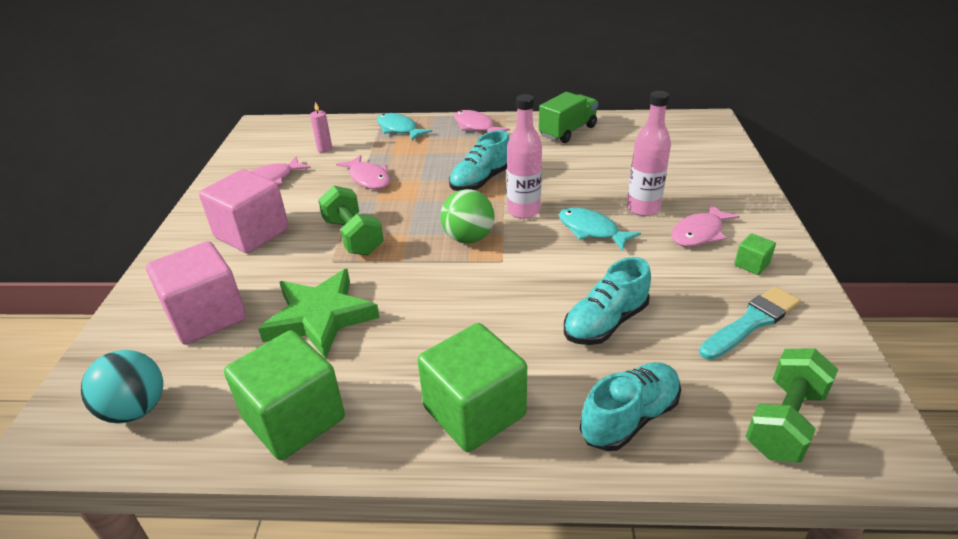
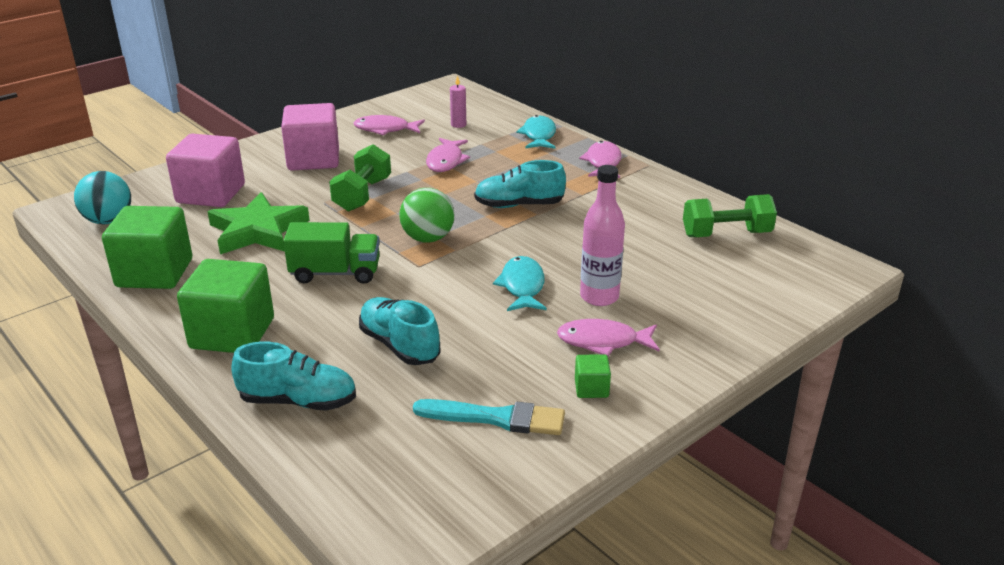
camera: 45 degrees right, 5 degrees down
(523, 211) = (503, 243): pink bottle -> none
(568, 131) = (674, 205): green truck -> green truck (335, 273)
(605, 323) = (399, 345): turquoise shoe -> turquoise shoe turned 45 degrees clockwise
(784, 421) = (378, 479): green dumbbell -> green dumbbell (726, 234)

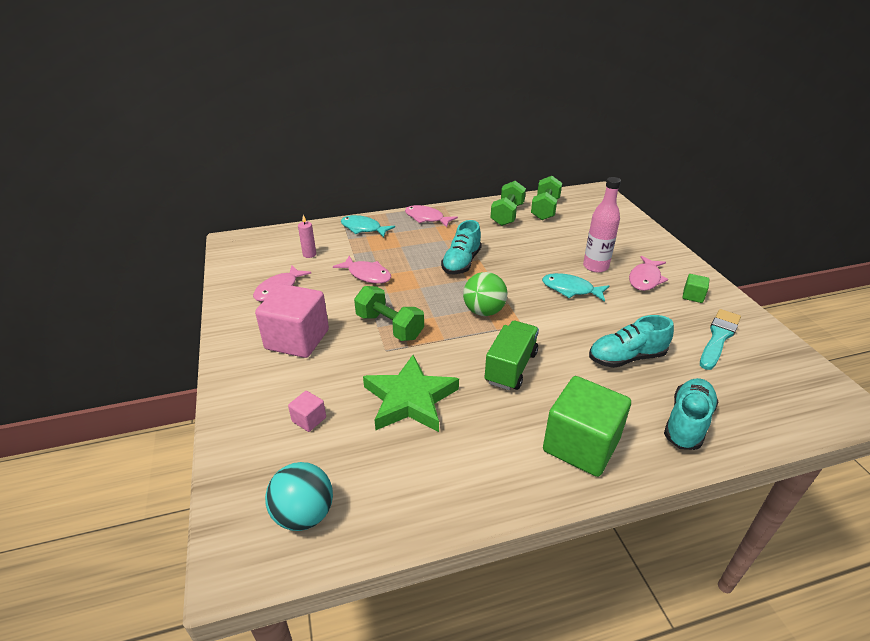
camera: 65 degrees left, 5 degrees up
(155, 273) = (448, 486): green cube -> none
(211, 194) = (309, 419): pink cube -> pink cube, size x0.44
(675, 210) = (507, 215): none -> green dumbbell

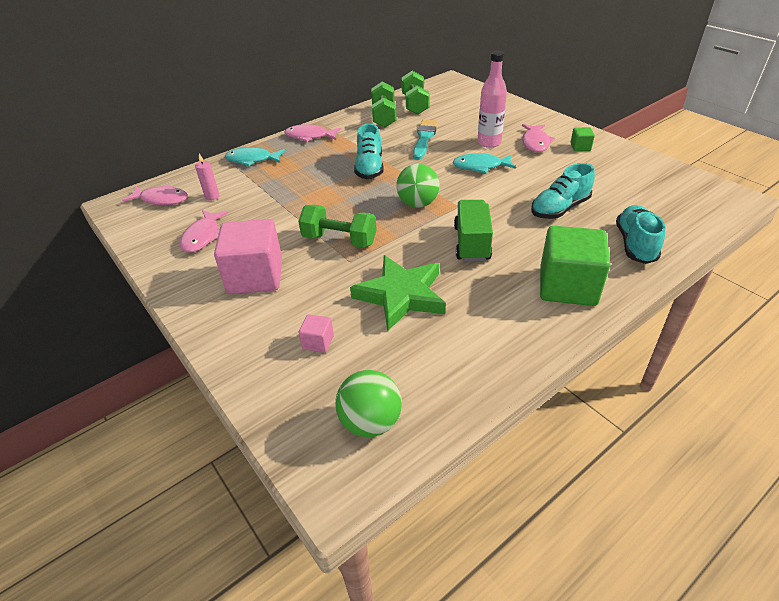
camera: 20 degrees left, 5 degrees up
(304, 514) = (370, 422): turquoise ball -> green ball
(367, 275) = (285, 200): pink fish -> pink fish (162, 199)
(718, 337) = (618, 174): turquoise brush -> turquoise brush (424, 138)

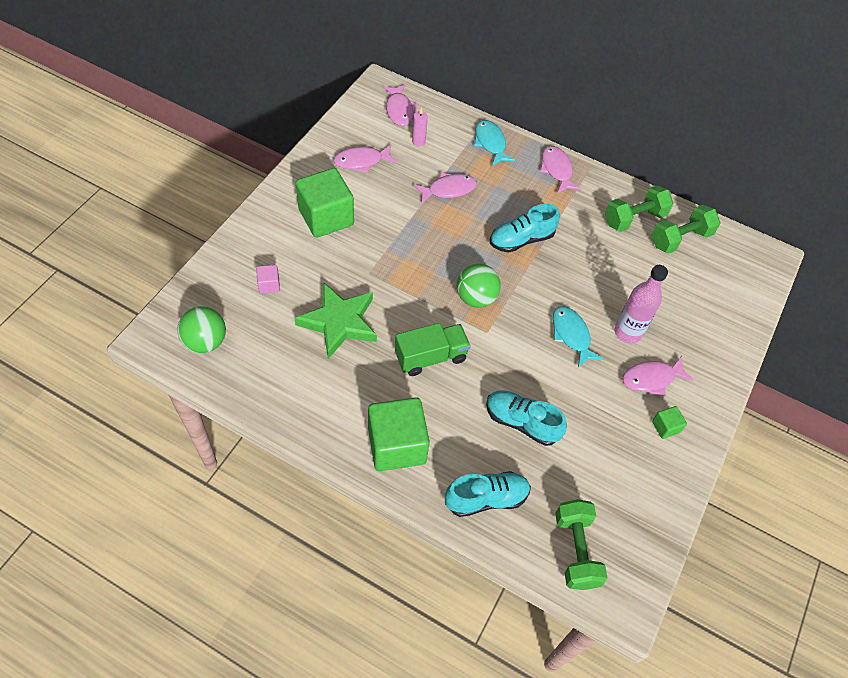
camera: 60 degrees right, 15 degrees up
(255, 276) = (326, 217): pink cube -> green cube
(285, 192) = (448, 190): none -> pink fish
(339, 240) = (395, 255): green dumbbell -> green dumbbell (575, 550)
(424, 138) = (605, 269): turquoise brush -> none

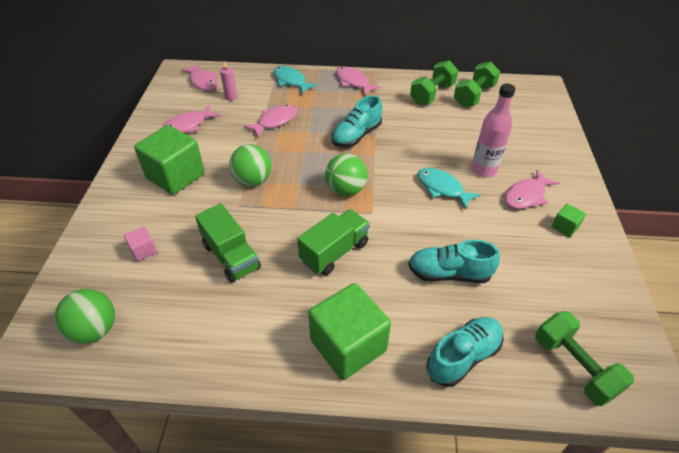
camera: 20 degrees left, 10 degrees down
(339, 322) = (231, 256): green star -> green truck
(394, 251) = (253, 180): none -> green ball

